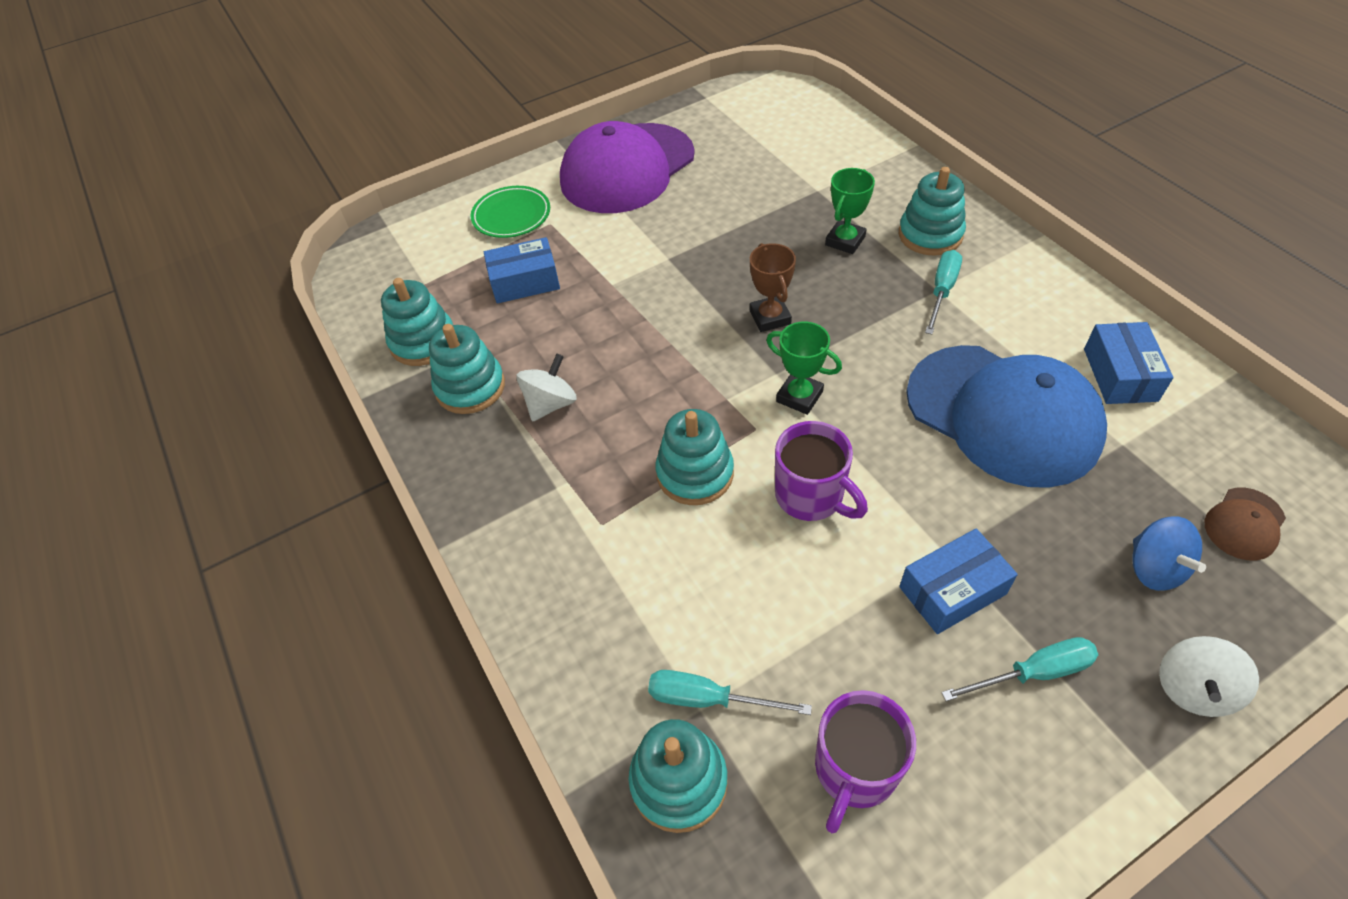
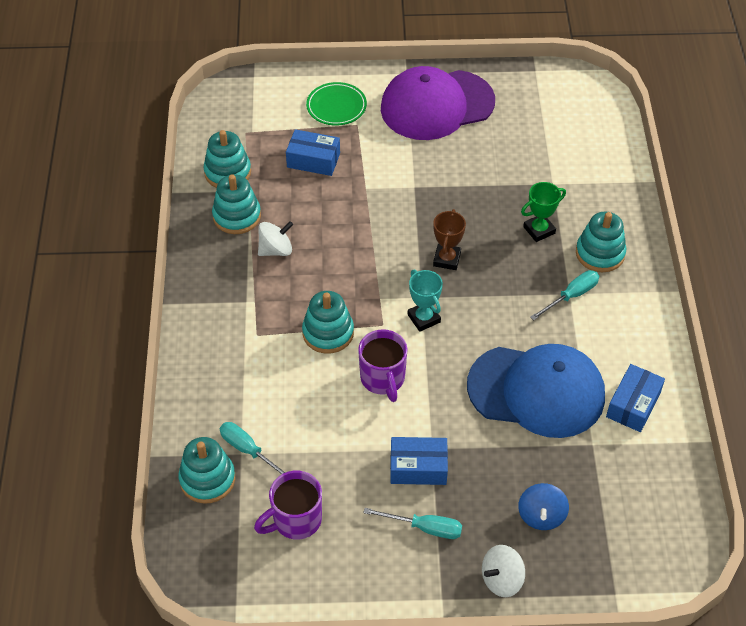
camera: 25 degrees right, 0 degrees up
(799, 396) = (424, 318): green trophy -> turquoise trophy
(1003, 414) = (536, 391): blue cap -> blue cap turned 60 degrees counterclockwise
(1244, 524) = (618, 522): brown cap -> none

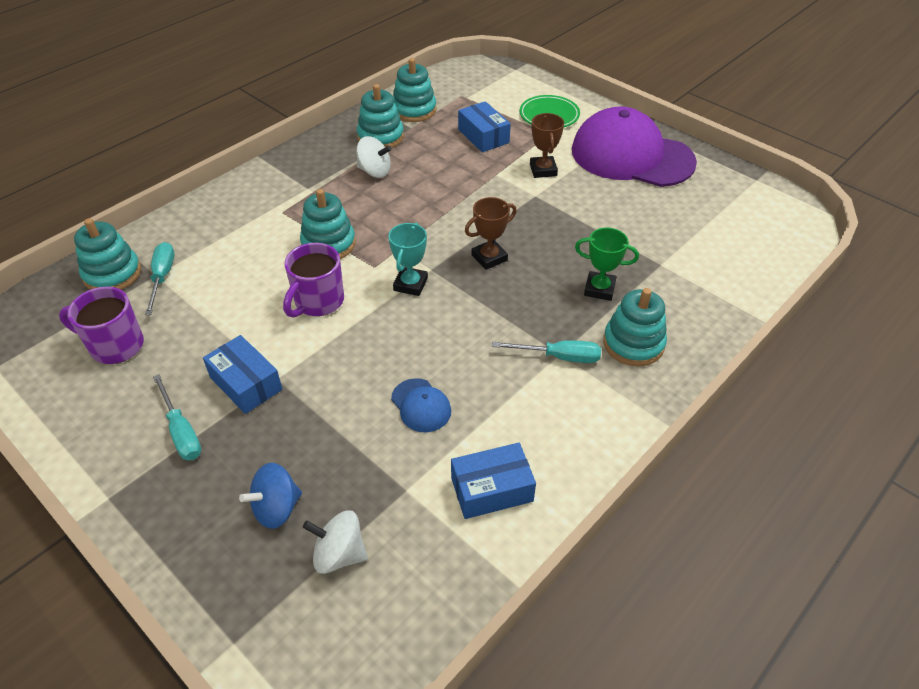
camera: 45 degrees right, 5 degrees down
(393, 161) = (543, 170): none -> brown trophy
(502, 579) = (169, 529): white spinning top -> white spinning top (339, 554)
(536, 391) = (421, 405): blue cap -> blue cap, size x0.41

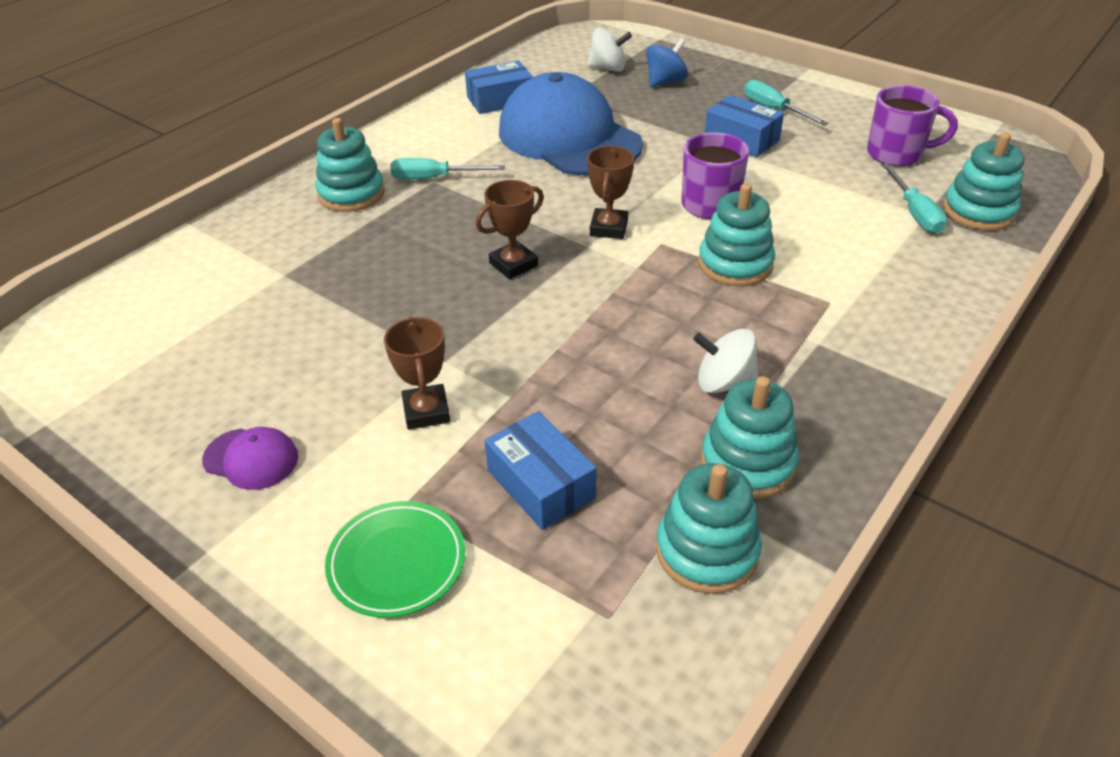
camera: 175 degrees right, 5 degrees down
(410, 284) = (608, 228): turquoise trophy -> brown trophy
(421, 405) = (569, 137): blue cap -> blue cap, size x2.46
(599, 289) = (374, 240): green trophy -> none
(631, 156) = (251, 459): purple cap -> purple cap, size x0.41

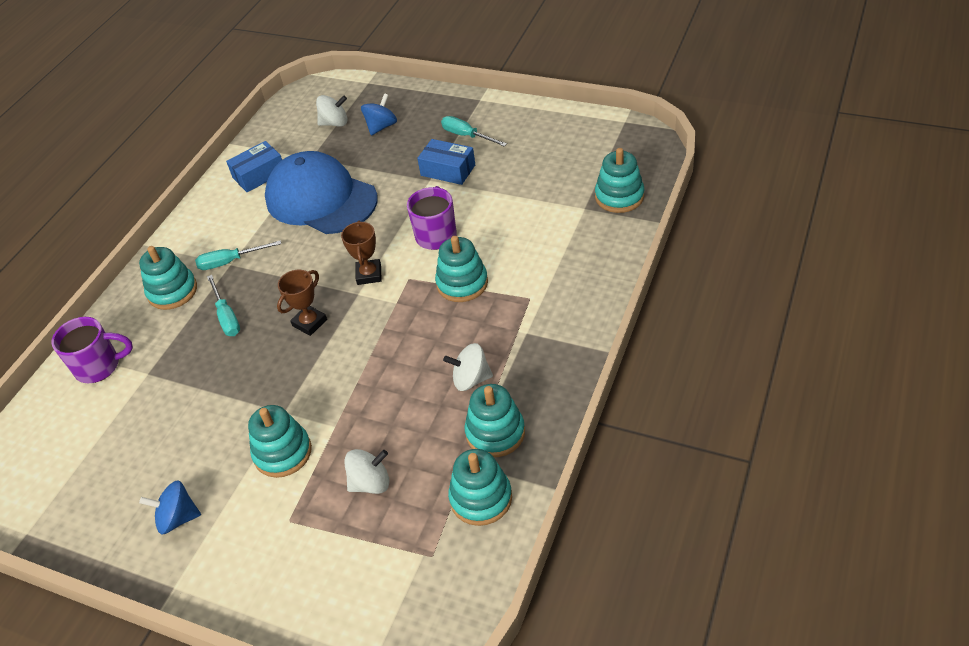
camera: 10 degrees left, 5 degrees up
(251, 459) = (178, 518): purple cap -> blue spinning top
(397, 562) = (296, 559): green plate -> none
(426, 411) = (282, 453): brown trophy -> turquoise stacking toy
(541, 484) = (370, 483): blue box -> white spinning top
(896, 154) = (559, 158): purple mug -> purple mug (99, 366)
(914, 213) = (577, 208): turquoise screwdriver -> turquoise screwdriver (226, 317)

